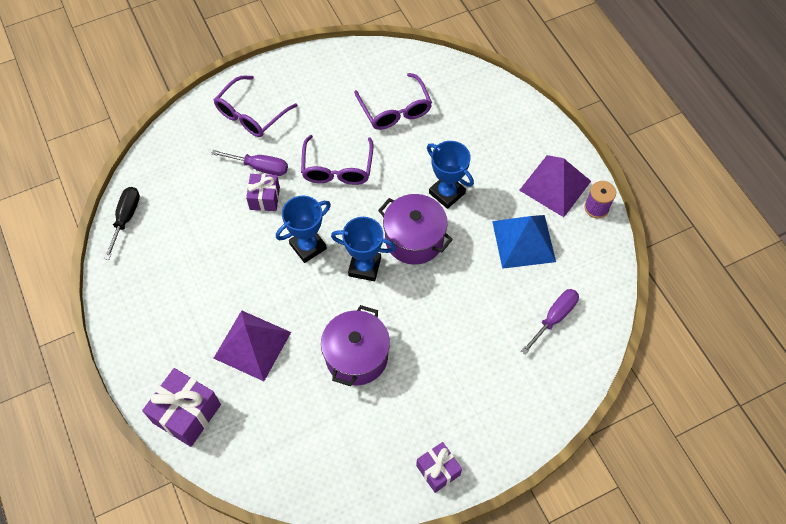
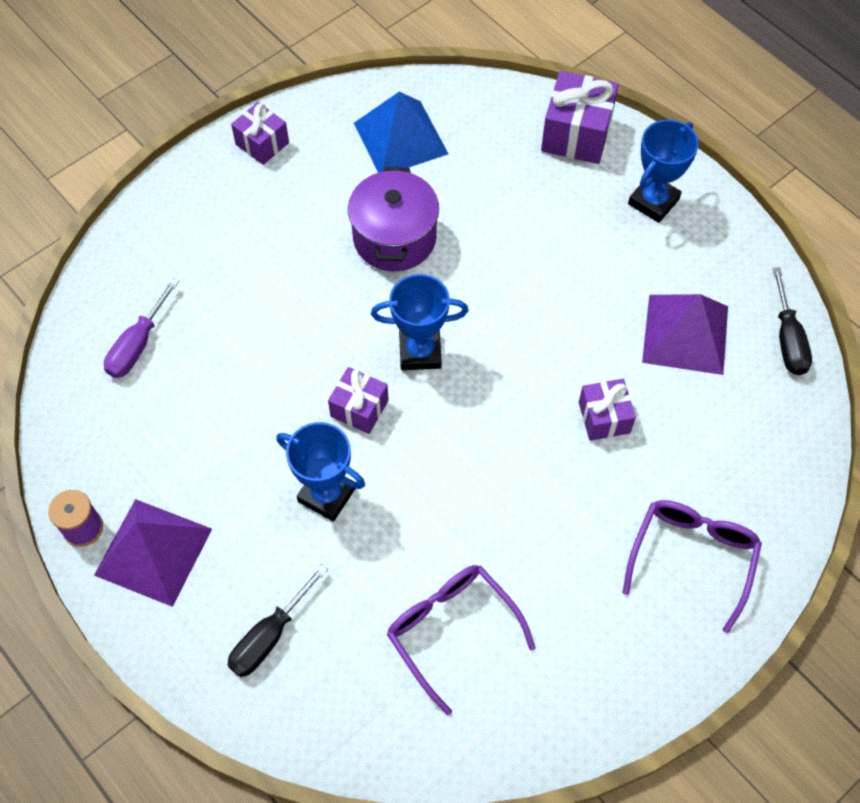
camera: 165 degrees right, 0 degrees up
(252, 345) = (532, 221): purple pyramid -> purple pyramid (685, 334)
(260, 167) = (634, 466): purple screwdriver -> none
(308, 246) = (511, 361): blue trophy -> blue trophy (653, 201)
(337, 168) = (512, 495): purple glasses -> none
(414, 239) = (359, 408): purple pot -> purple gift
(494, 129) = (270, 636): none -> black screwdriver
(523, 241) = (194, 445): blue pyramid -> blue pyramid (400, 138)

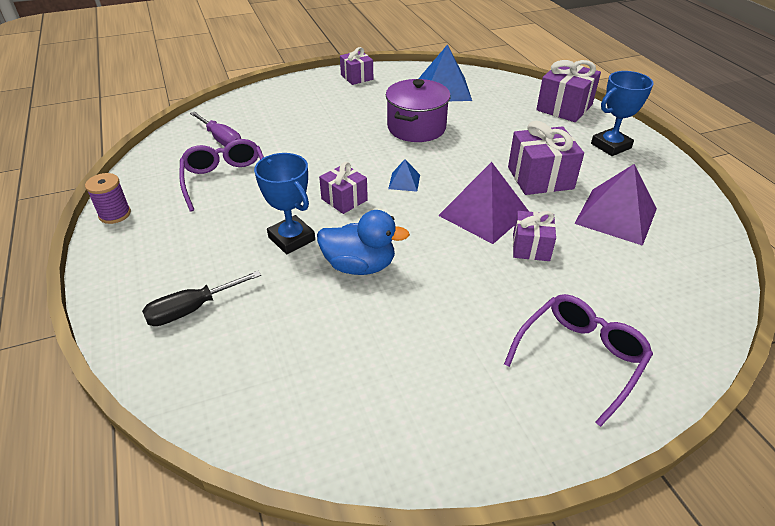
camera: 20 degrees right, 20 degrees down
(138, 344) = (221, 139): purple screwdriver -> purple screwdriver turned 90 degrees counterclockwise
(153, 551) = (149, 238): purple pyramid -> purple pyramid (483, 213)
(420, 352) = (404, 181): blue trophy -> blue pyramid
(425, 510) = (359, 266): none -> blue duck
(452, 631) = (338, 349): purple glasses -> purple glasses (226, 180)
(583, 292) = (540, 178): none -> purple gift
(787, 339) = (706, 237): black screwdriver -> none

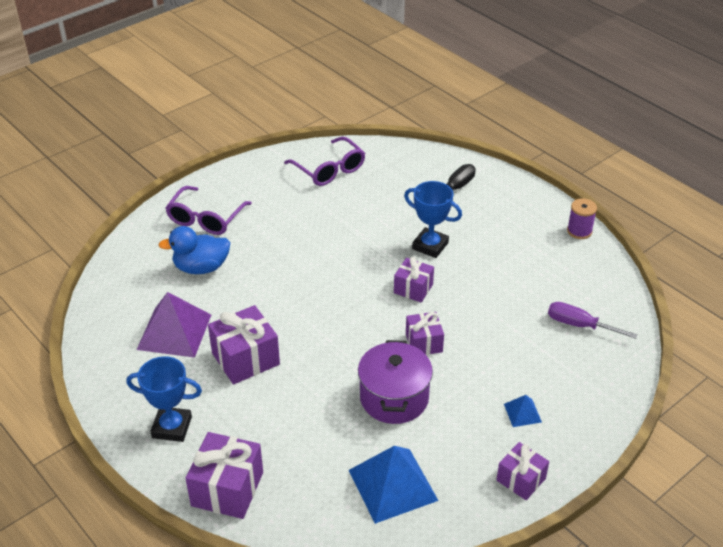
camera: 160 degrees right, 0 degrees up
(226, 180) = (527, 281): purple glasses -> purple glasses (329, 169)
(359, 266) = (367, 239): blue duck -> blue duck (201, 267)
(404, 181) = (372, 321): blue pyramid -> blue pyramid (522, 413)
(483, 213) = (289, 305): purple pyramid -> none
(531, 247) = (245, 284): purple gift -> purple gift (424, 343)
(610, 146) = (172, 427): blue trophy -> blue trophy turned 60 degrees clockwise

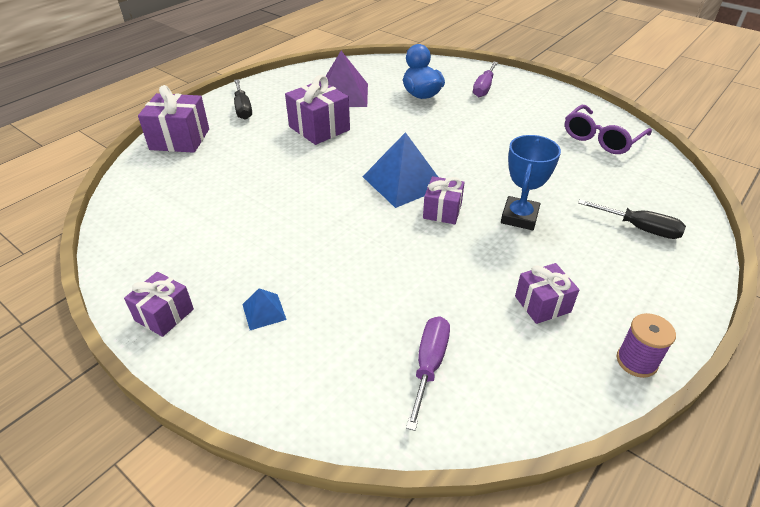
camera: 80 degrees right, 0 degrees up
(172, 427) = (243, 108): blue trophy -> black screwdriver
(206, 218) = (484, 88): purple glasses -> purple screwdriver
(393, 485) = (171, 222): blue pyramid -> blue pyramid (403, 182)
(394, 398) = (280, 213): purple pot -> none
(424, 343) = (361, 225): purple gift -> purple gift (542, 304)

